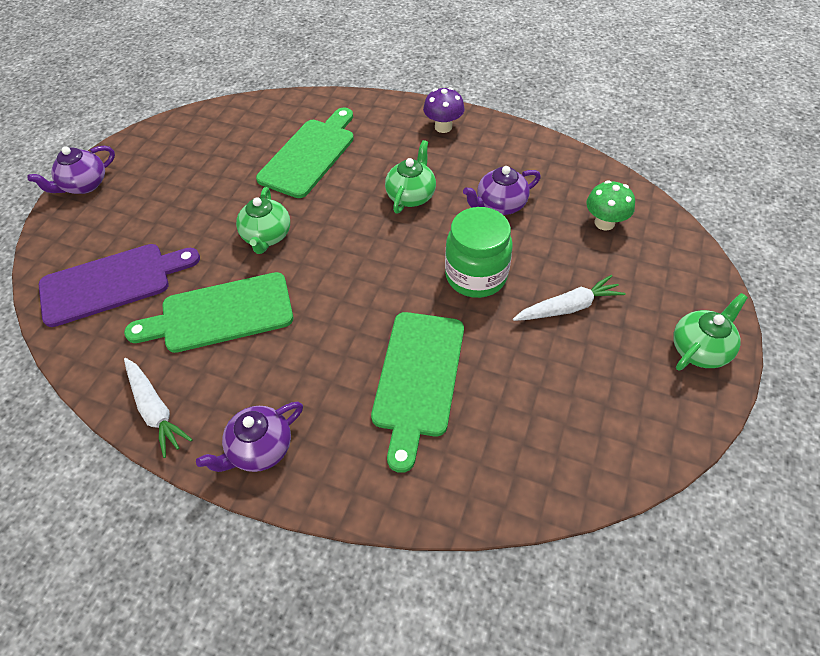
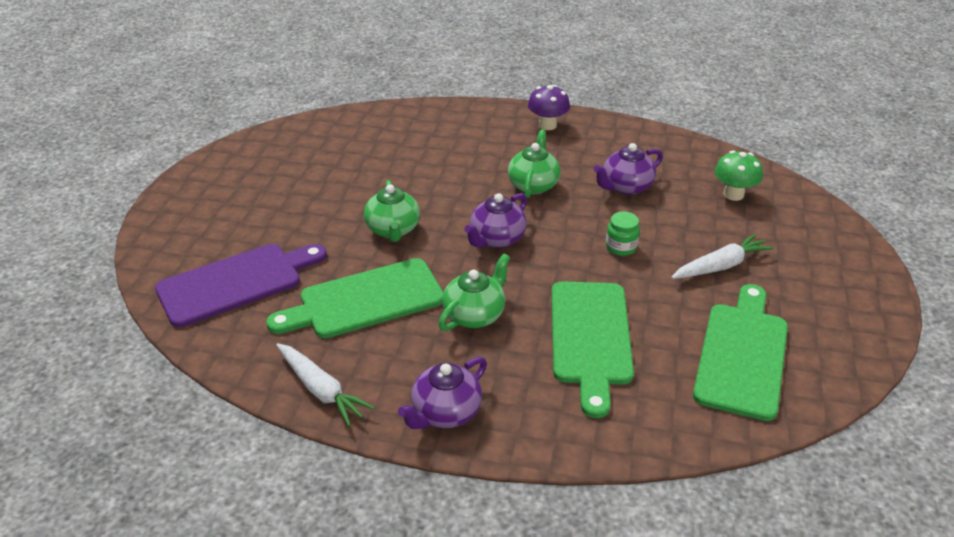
camera: 10 degrees left, 15 degrees down
(84, 185) = (176, 199): purple teapot -> purple teapot (496, 239)
(310, 155) = (416, 157): green cutting board -> green cutting board (742, 355)
(476, 276) = (621, 247): green jar -> green jar, size x0.49
(700, 349) = (857, 289): green teapot -> green teapot (475, 315)

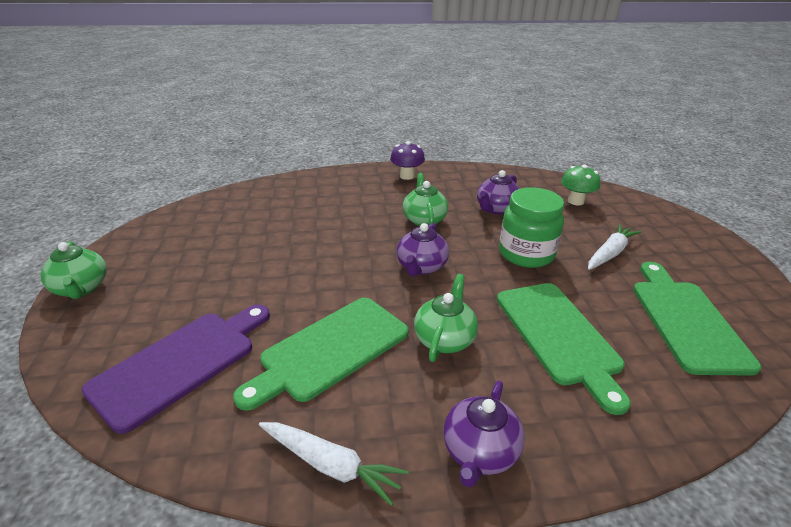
camera: 20 degrees left, 5 degrees down
(393, 230) = (324, 277): green teapot -> green teapot (81, 288)
(621, 247) = (526, 254): green jar -> green jar, size x2.04

